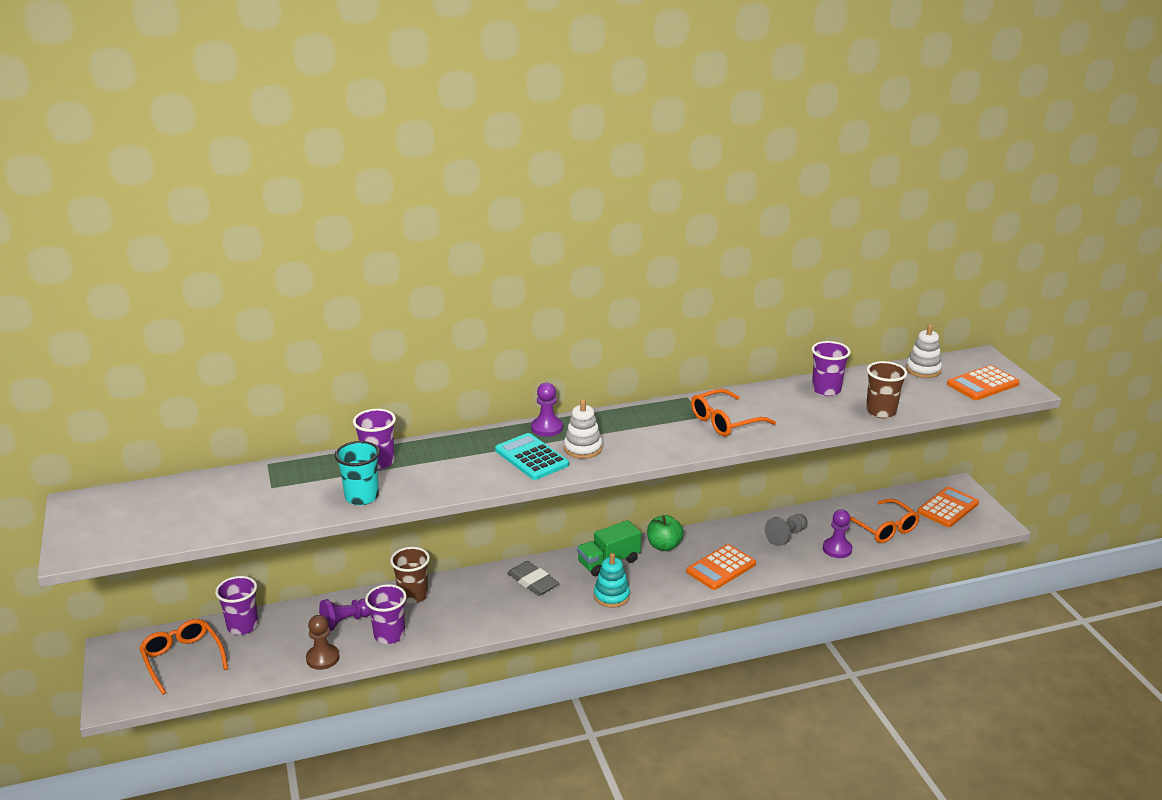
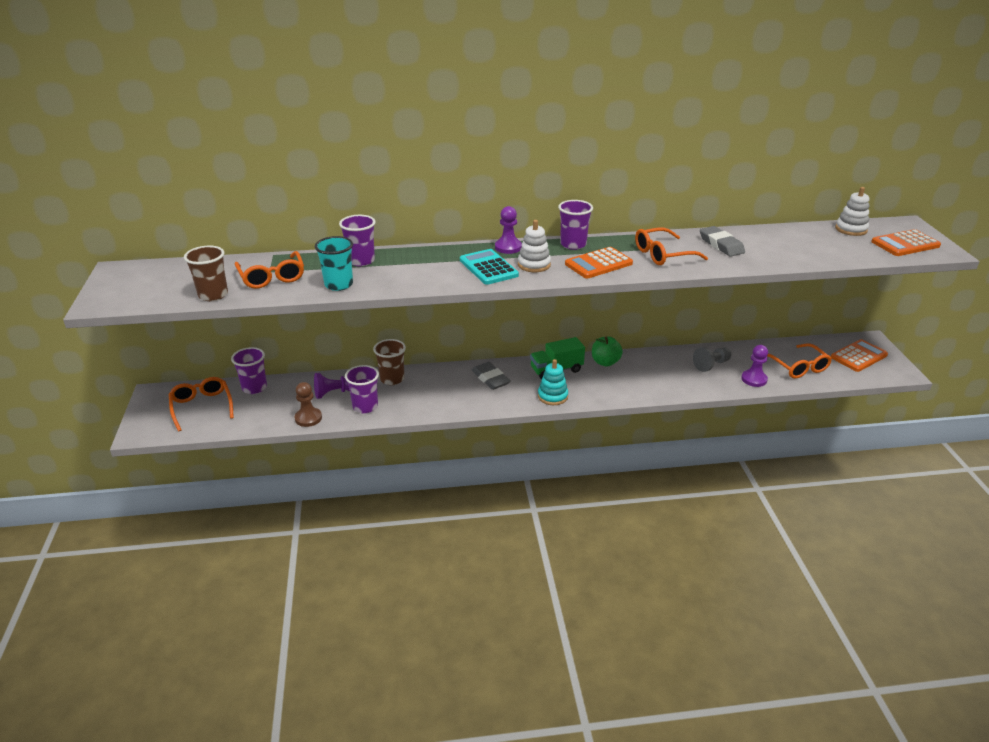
camera: 10 degrees right, 5 degrees up
(277, 495) = (272, 277): none -> orange glasses
(721, 568) = (650, 384): orange calculator -> orange calculator (598, 264)
(786, 403) = (721, 245): none -> grey eraser
(826, 390) = (759, 238): purple cup -> purple cup (573, 244)
(881, 412) = (806, 258): brown cup -> brown cup (213, 295)

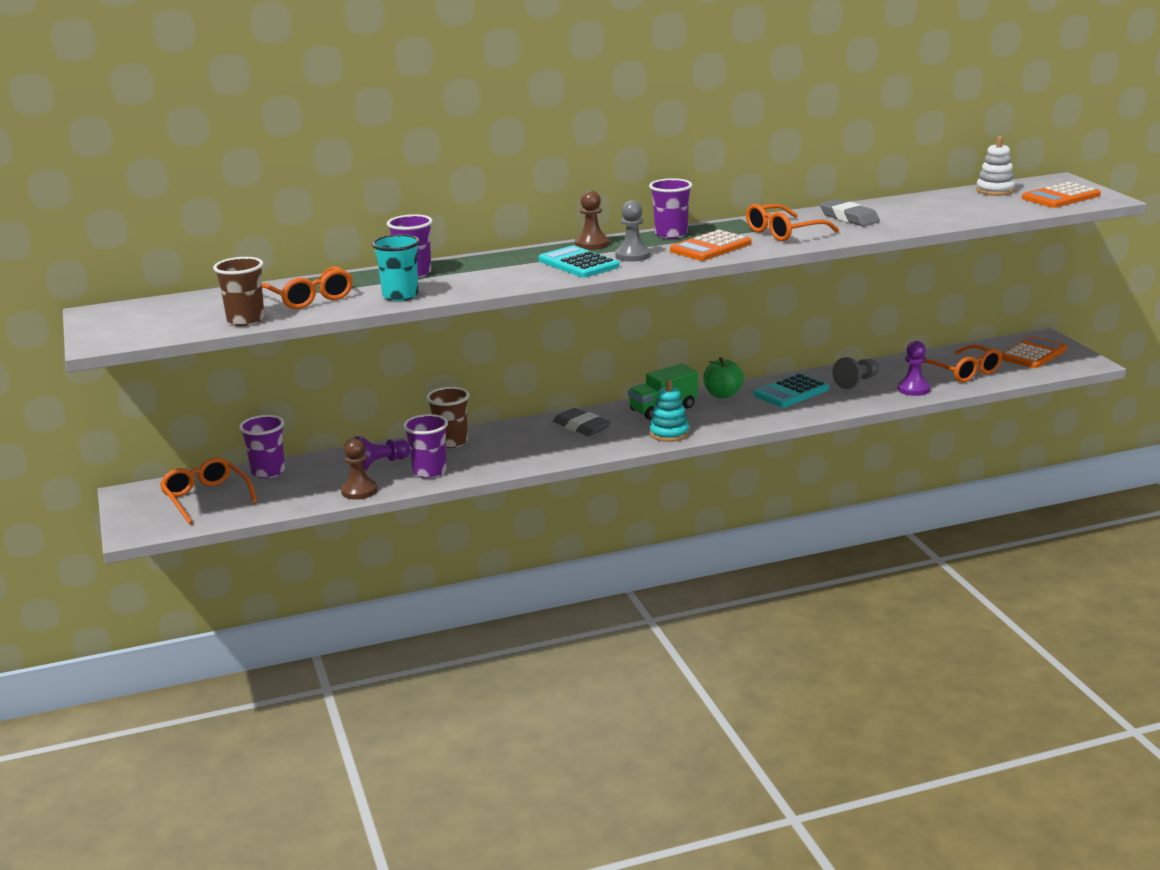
camera: 10 degrees left, 10 degrees down
(508, 247) = (592, 244): purple pawn -> brown pawn
(534, 265) = (633, 256): white stacking toy -> grey pawn
(658, 368) = (791, 392): none -> turquoise calculator

